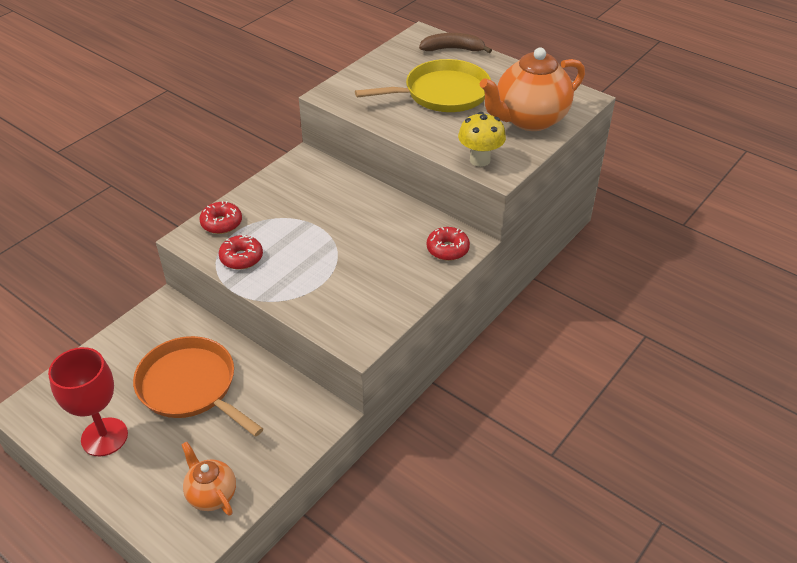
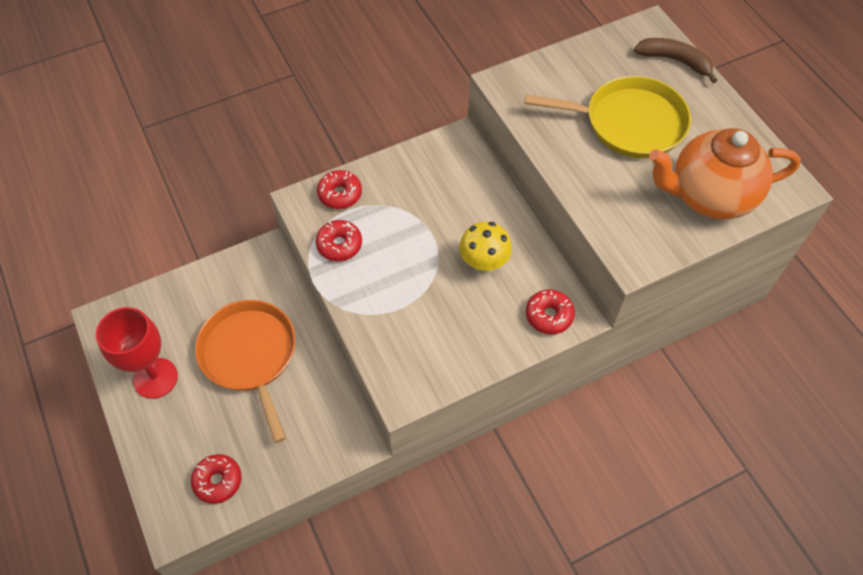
camera: 25 degrees right, 15 degrees up
(211, 494) = (218, 481): orange teapot -> red donut
(480, 160) = (621, 234): yellow mushroom -> yellow mushroom (483, 264)

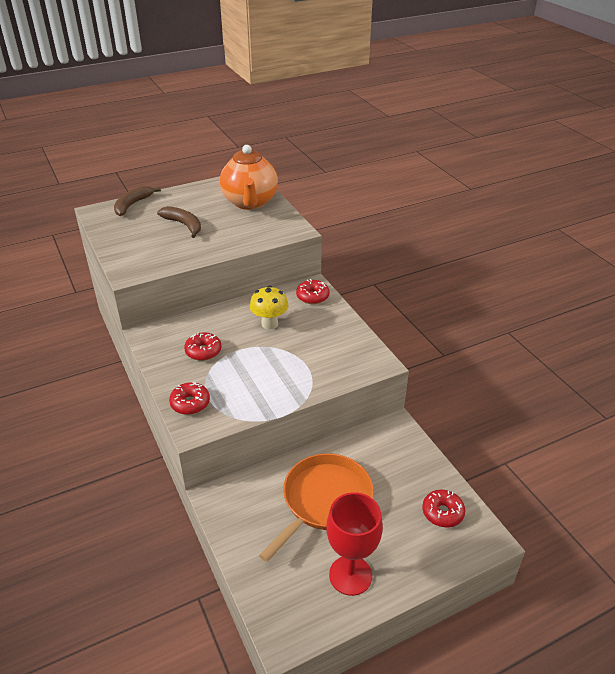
camera: 90 degrees left, 20 degrees down
(250, 355) = (324, 500): orange pan -> orange pan turned 150 degrees clockwise
(339, 245) = (244, 401): red donut -> red donut (203, 351)
(629, 123) = (184, 225): yellow pan -> brown banana

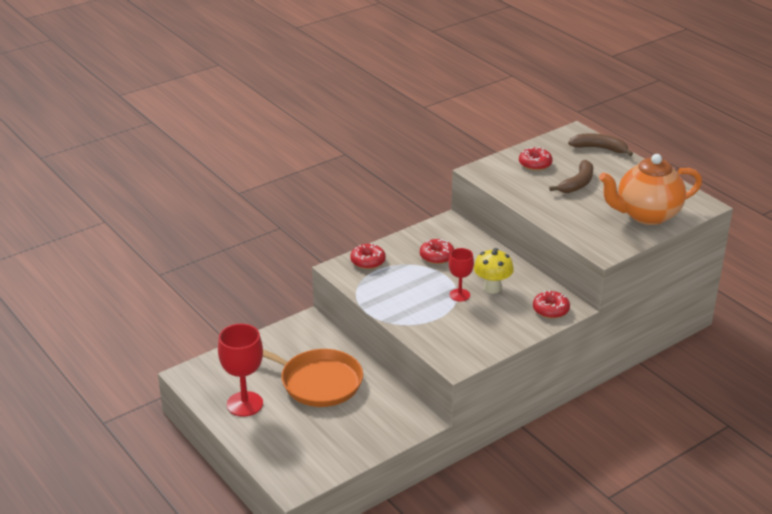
camera: 80 degrees right, 5 degrees down
(274, 345) = (459, 295): none -> red goblet
(442, 512) = (318, 456): red donut -> red donut (535, 164)

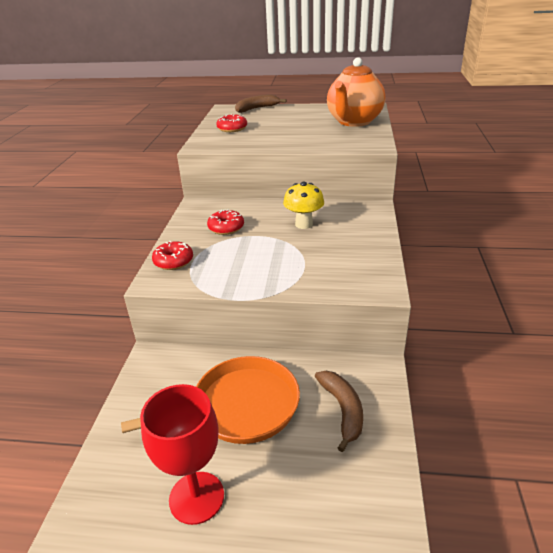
camera: 45 degrees left, 0 degrees up
(459, 295) = (290, 241): red goblet -> none
(550, 310) = (366, 215): red donut -> none
(577, 183) = (280, 126): brown banana -> brown banana (342, 410)

